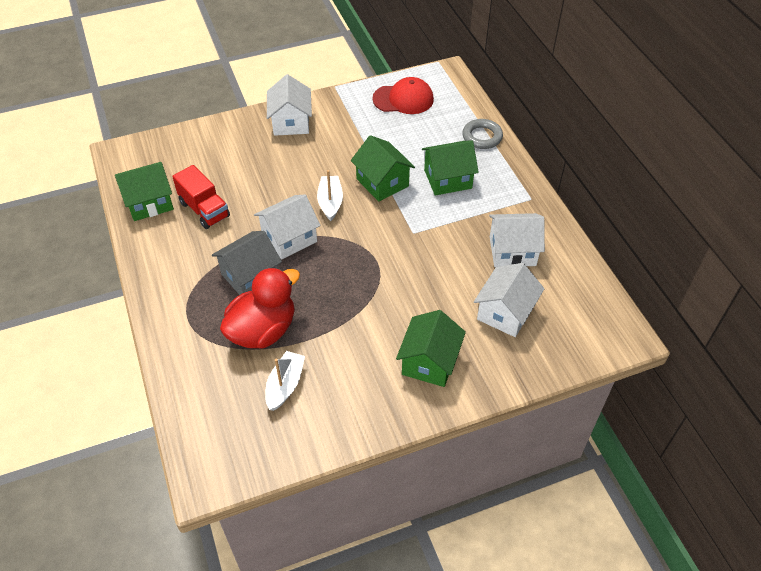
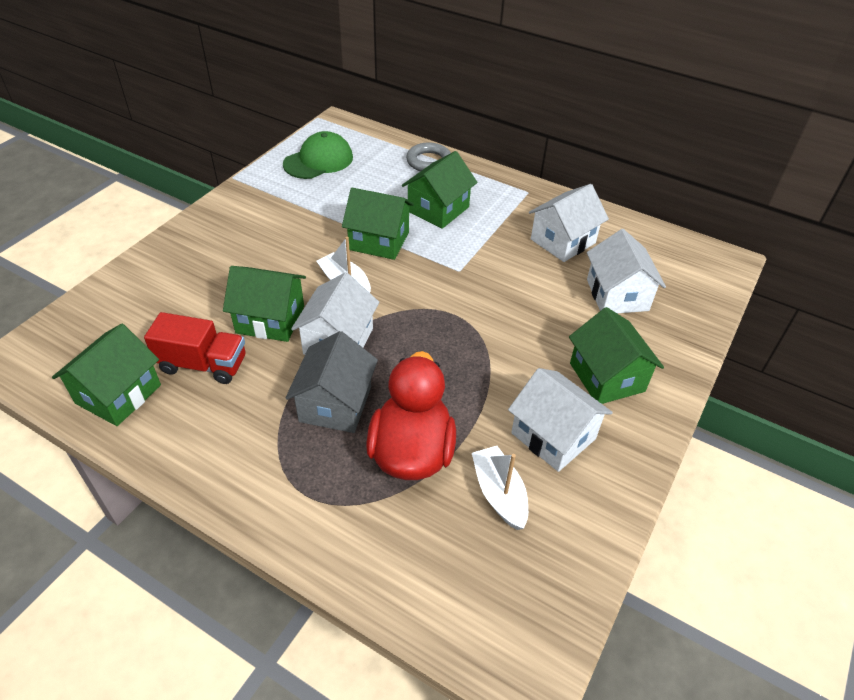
camera: 40 degrees left, 5 degrees down
(265, 201) = (270, 319): none -> green house
(291, 122) = (218, 229): white house -> white house (553, 436)
(403, 99) = (318, 161): red cap -> green cap

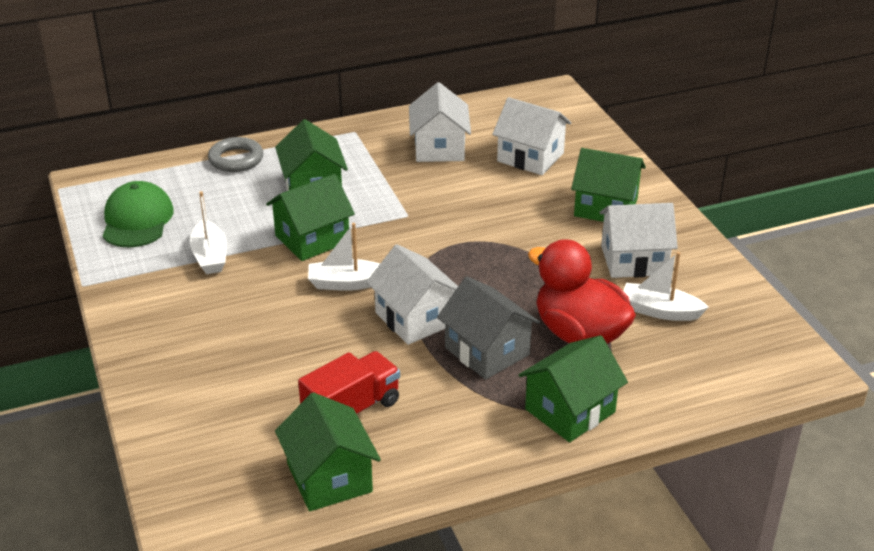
camera: 50 degrees left, 10 degrees down
(270, 319) = (339, 346): green house -> green house (570, 410)
(312, 208) = (210, 256): none -> white boat

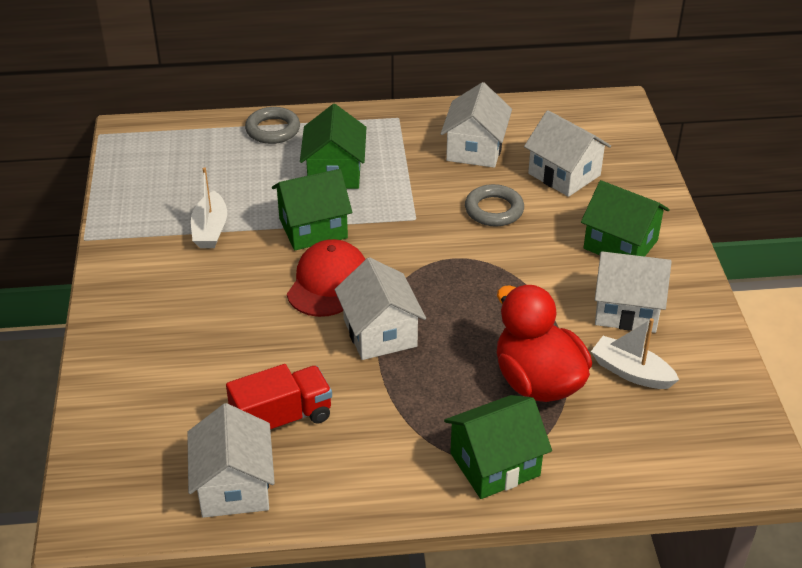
camera: 15 degrees right, 5 degrees up
(137, 220) = (158, 179): green cap -> none
(329, 478) = (234, 486): green house -> white house
(346, 283) = (328, 282): white boat -> red cap
(478, 196) = (494, 210): none -> grey ring
(487, 351) = (437, 382): grey house -> none

